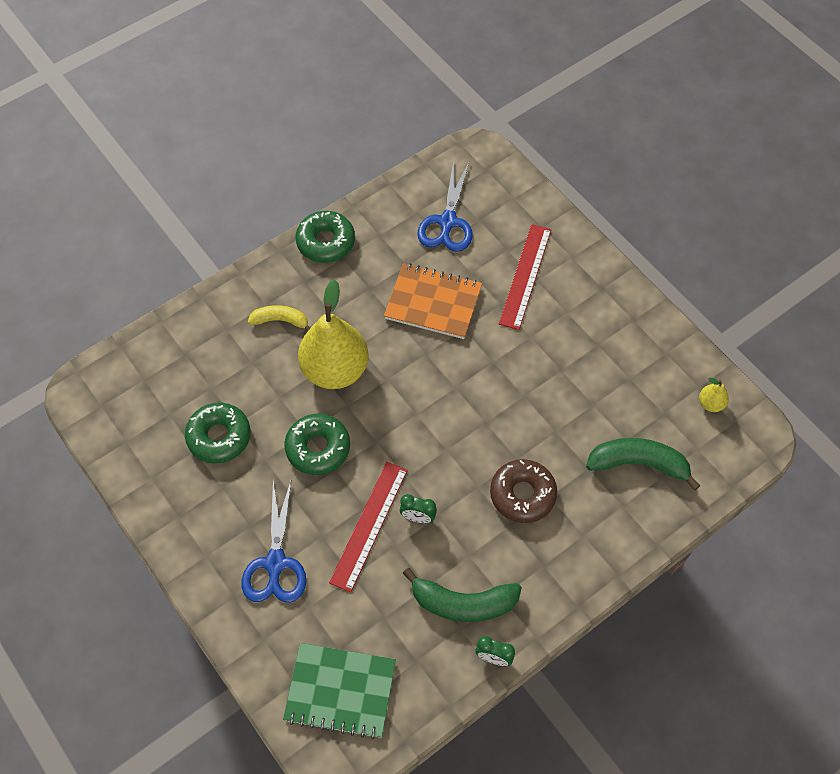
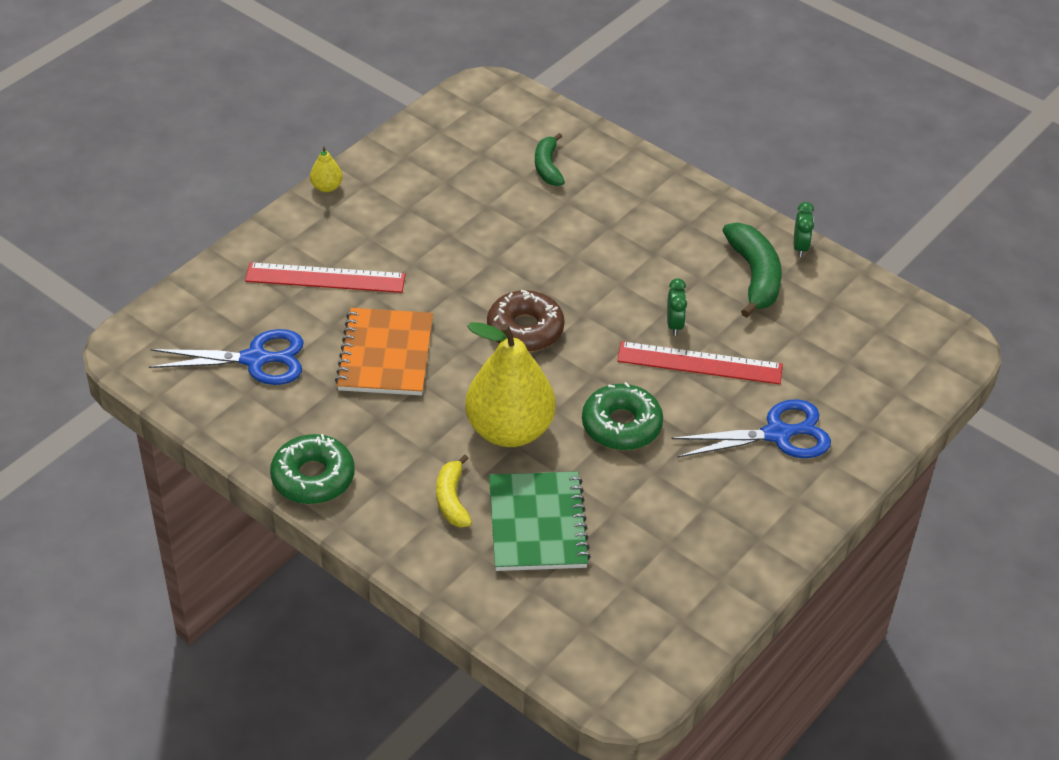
camera: 105 degrees left, 15 degrees down
(219, 437) = (640, 524): green donut -> none
(340, 691) = (889, 354): green notebook -> green notebook (537, 524)
(522, 494) = (615, 247): brown donut -> brown donut (525, 330)
(638, 464) = (547, 167): green banana -> green banana, size x0.63
(710, 404) = (458, 121): yellow pear -> yellow pear (326, 187)

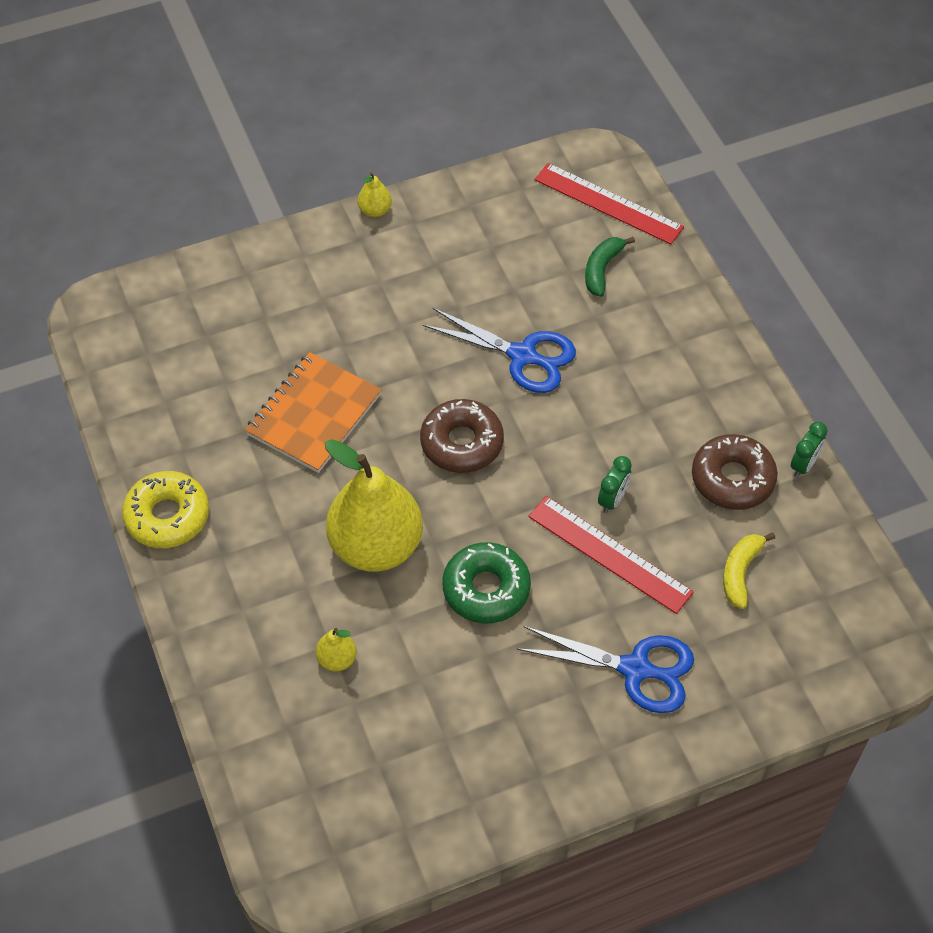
camera: 30 degrees right, 10 degrees up
(255, 359) = (195, 370): blue scissors -> blue scissors (523, 356)
(313, 477) = (167, 516): green donut -> yellow donut
(325, 278) = (311, 309): red ruler -> red ruler (608, 203)
(452, 499) = (275, 596): yellow banana -> yellow banana (740, 572)
(537, 524) = (337, 659): green notebook -> yellow pear
(754, 276) = (732, 479): green banana -> brown donut

